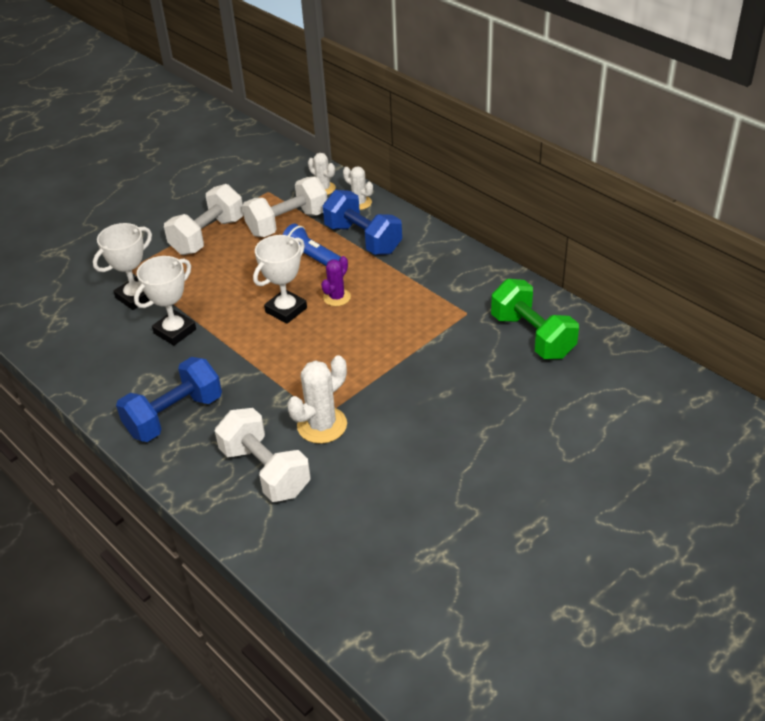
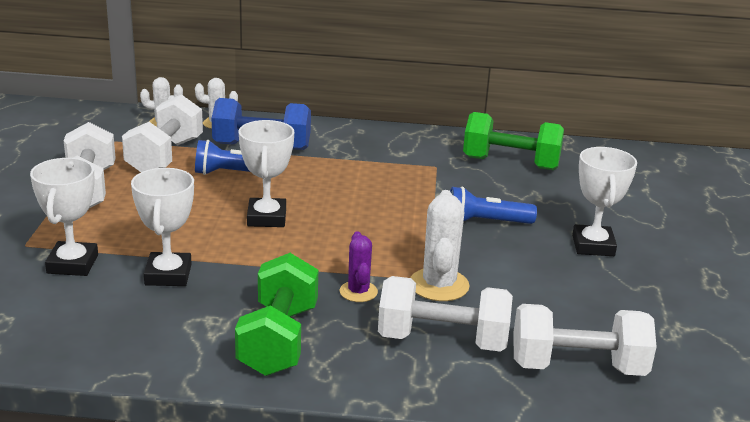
camera: 45 degrees left, 15 degrees down
(174, 416) = (278, 340): blue dumbbell -> green dumbbell
(321, 542) = (577, 367): none -> white dumbbell
(337, 297) = (303, 193): purple cactus -> purple cactus (358, 292)
(430, 386) = (485, 222): none -> blue flashlight
(482, 449) = (593, 245): none -> white trophy

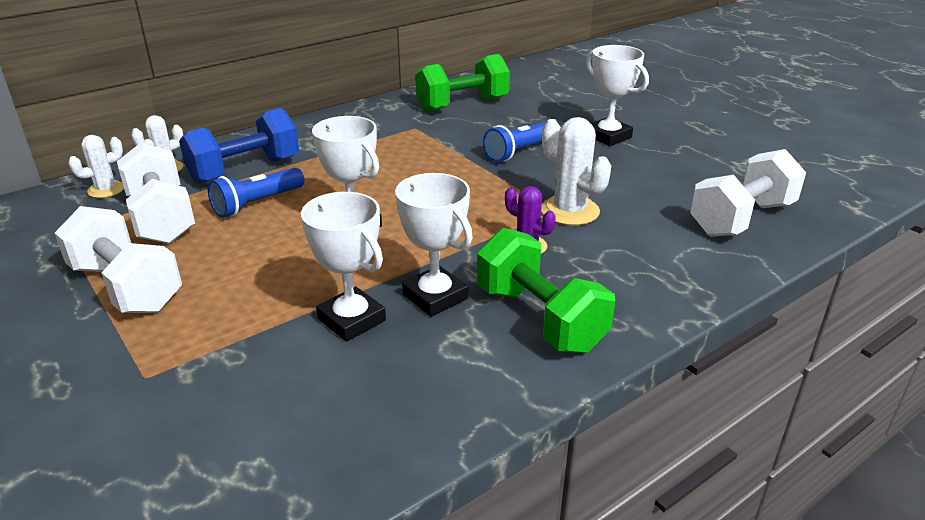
camera: 40 degrees left, 5 degrees up
(72, 264) = (236, 365): white trophy -> white trophy (435, 297)
(442, 340) = (642, 249): white dumbbell -> none

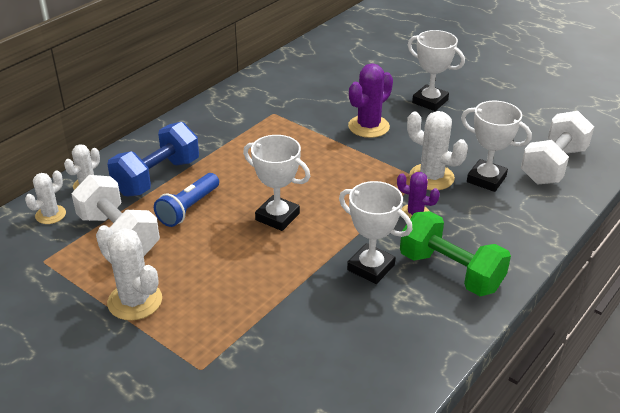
camera: 15 degrees left, 5 degrees up
(126, 287) = (135, 301): white dumbbell -> white cactus
(351, 320) = (322, 297): white trophy -> white trophy (486, 179)
(462, 105) = (300, 83): green dumbbell -> none
(519, 152) = (368, 126): blue flashlight -> purple cactus

